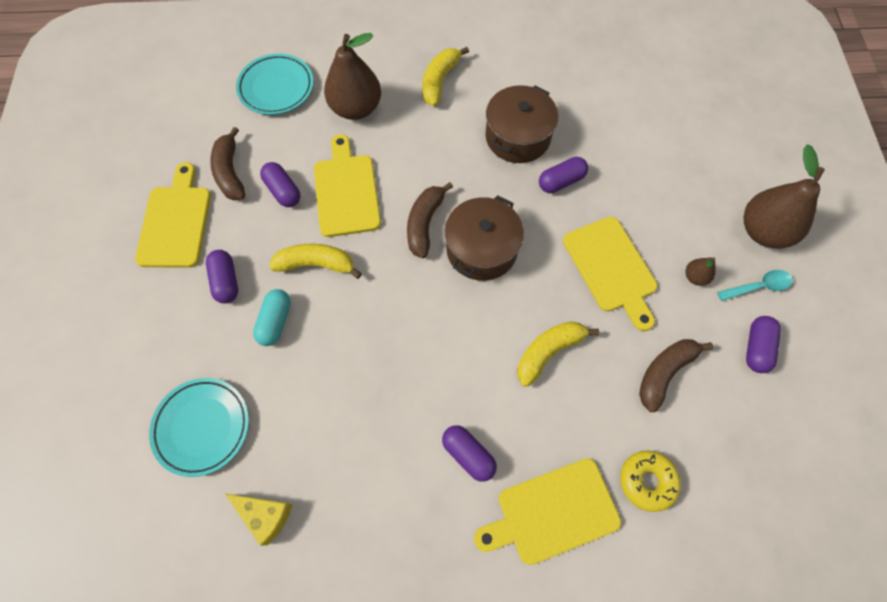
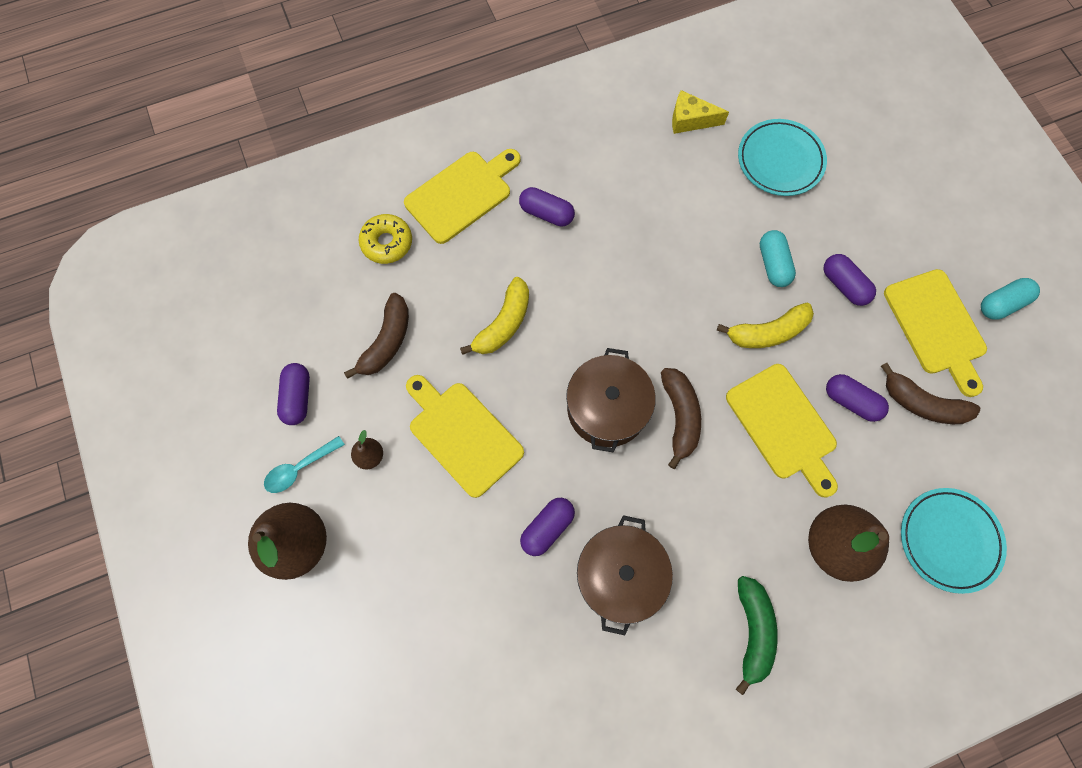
camera: 160 degrees right, 5 degrees up
(109, 221) = (1001, 304): none -> turquoise capsule
(230, 172) = (922, 403): brown banana -> brown banana turned 150 degrees clockwise
(440, 81) = (752, 631): yellow banana -> green banana

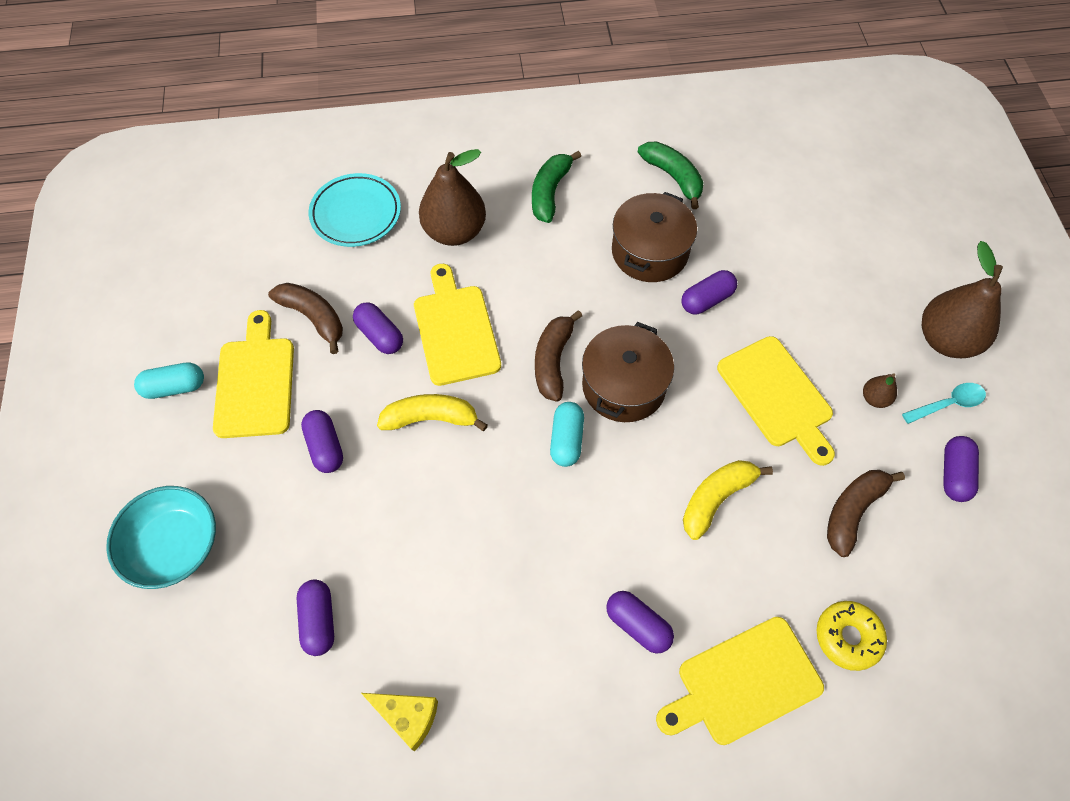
camera: 165 degrees left, 10 degrees down
(618, 696) = (673, 177): none -> green banana
(773, 264) = (390, 490): turquoise capsule -> turquoise capsule (566, 440)
(780, 161) = (319, 621): turquoise plate -> purple capsule
(916, 183) = (173, 545): none -> turquoise bowl

